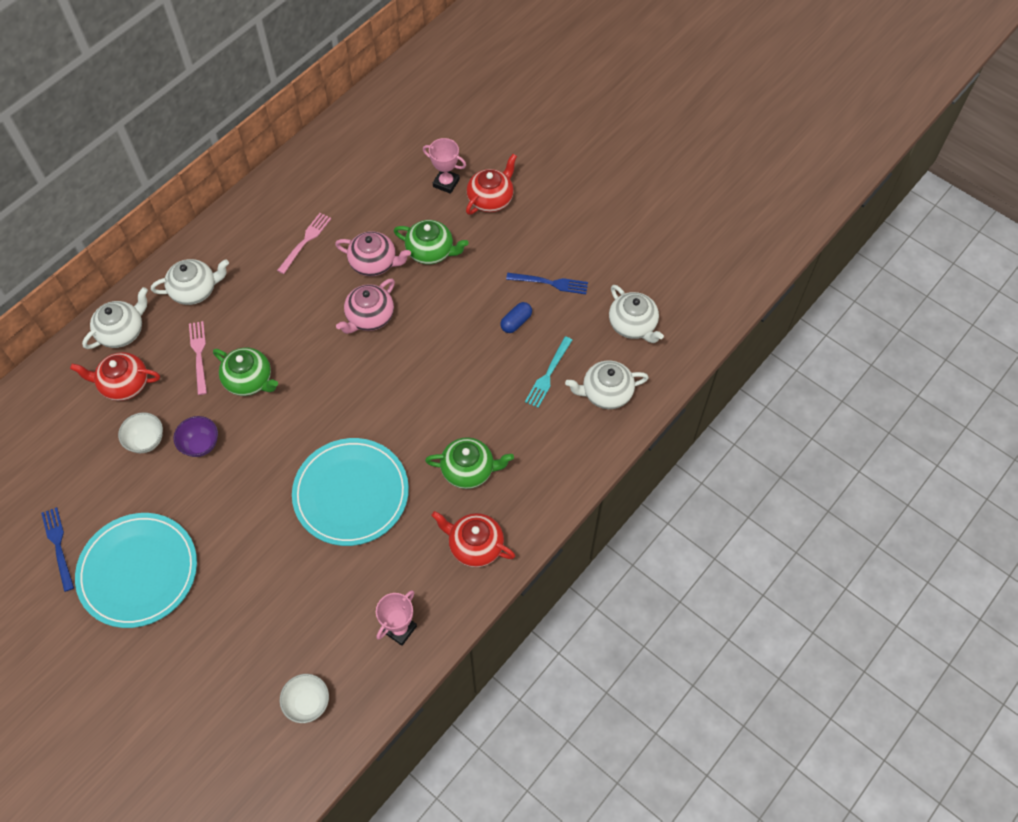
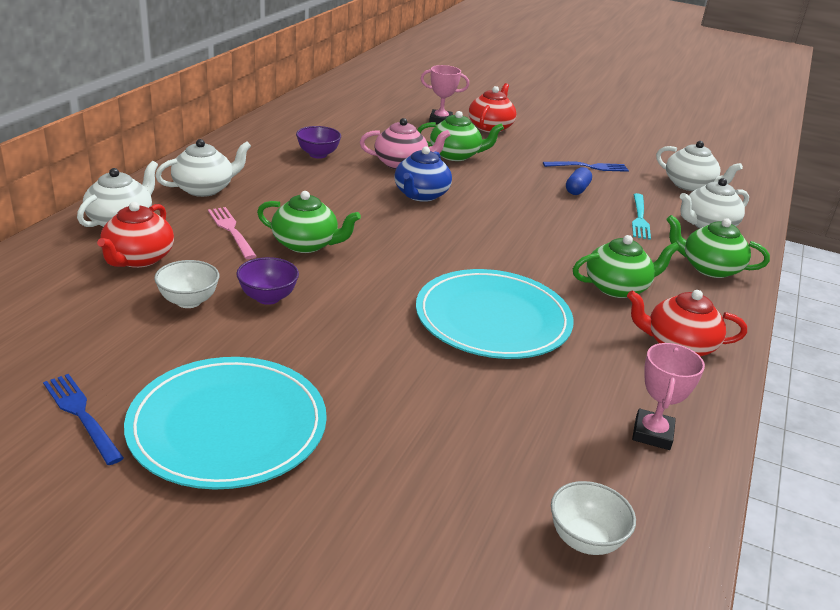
camera: 20 degrees left, 30 degrees down
(124, 384) = (138, 259): red teapot -> red teapot turned 60 degrees counterclockwise
(305, 241) = (318, 154): pink fork -> purple bowl
(369, 317) = (420, 195): pink teapot -> blue teapot
(564, 455) = (709, 268): none -> green teapot

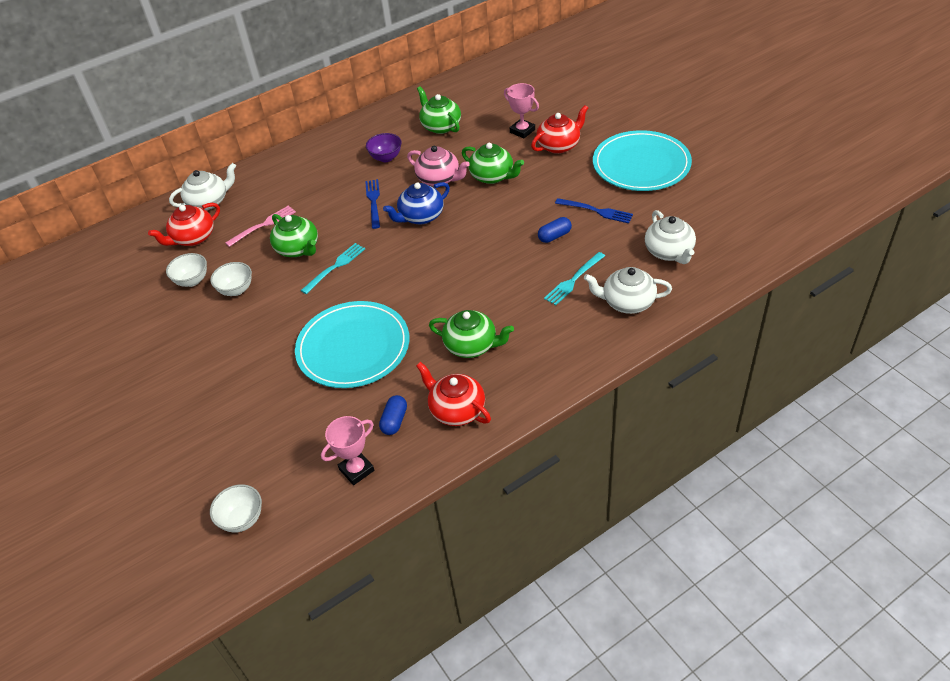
camera: 40 degrees right, 15 degrees up
(81, 415) = (83, 347): blue fork -> blue fork (373, 201)
(204, 189) = (280, 181): white teapot -> none
(228, 426) = (139, 378): turquoise plate -> turquoise plate (641, 164)
(231, 230) = (263, 225): pink fork -> pink fork turned 45 degrees clockwise
(268, 298) = (236, 290): purple bowl -> white bowl
(375, 252) = (335, 266): none -> turquoise fork
(629, 374) = (394, 421): none -> blue capsule
(709, 268) = (570, 347): green teapot -> green teapot (440, 126)

